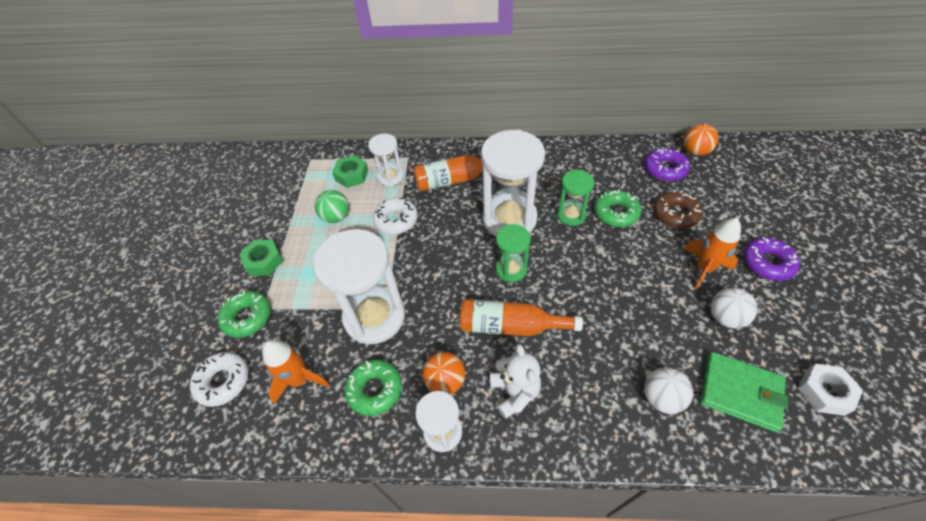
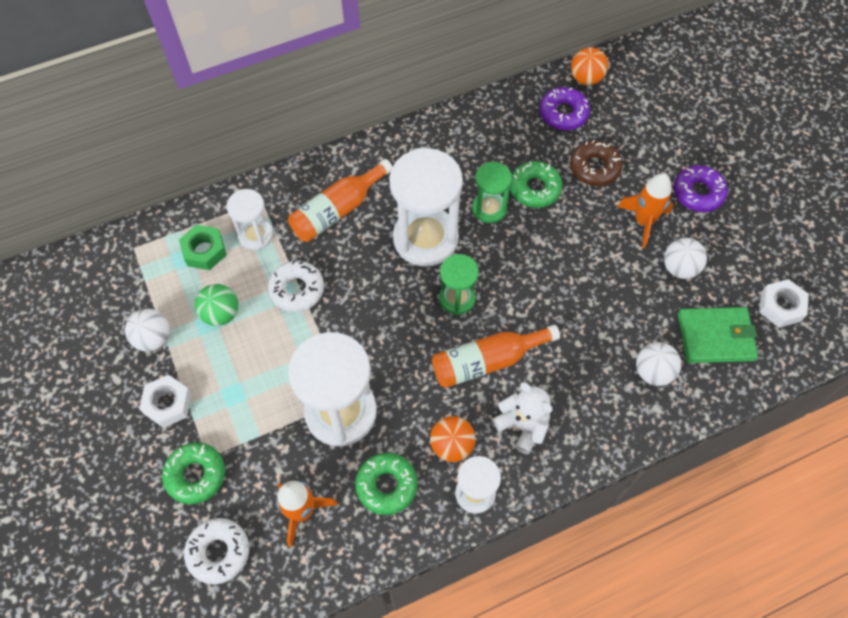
camera: 30 degrees left, 10 degrees up
(264, 261) = (168, 404): green nut -> white nut
(284, 216) = (153, 338): none -> white ball

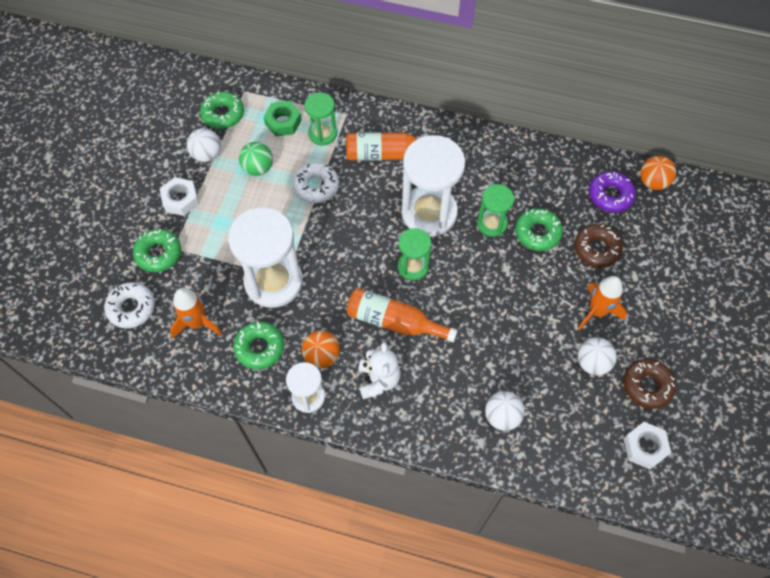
camera: 40 degrees right, 0 degrees up
(132, 286) = (223, 114): none -> green donut
(255, 235) = (322, 134): white hourglass -> green hourglass
(698, 193) = (660, 322): purple donut -> none
(715, 337) = (572, 429): green wallet -> none
(736, 254) = (647, 386): none -> brown donut

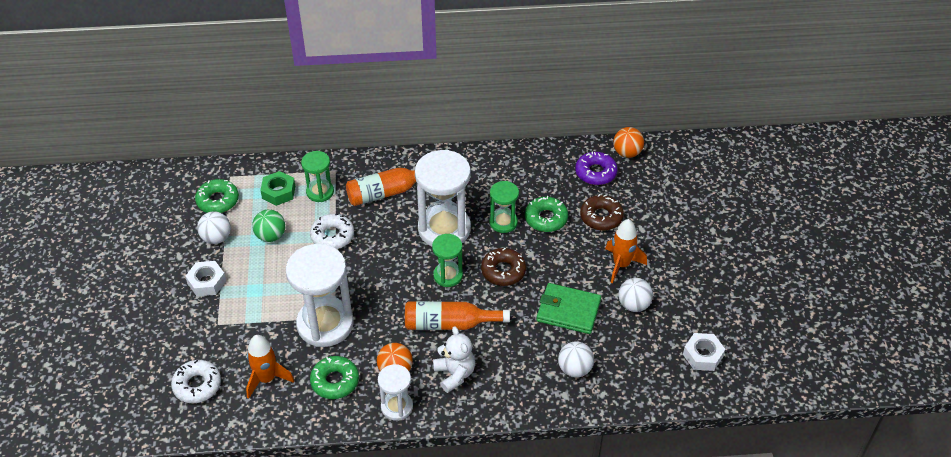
camera: 20 degrees left, 15 degrees down
(158, 253) = (204, 332): green donut -> none
(521, 347) = (568, 311): none -> green wallet
(647, 386) = (685, 308): brown donut -> brown donut (503, 271)

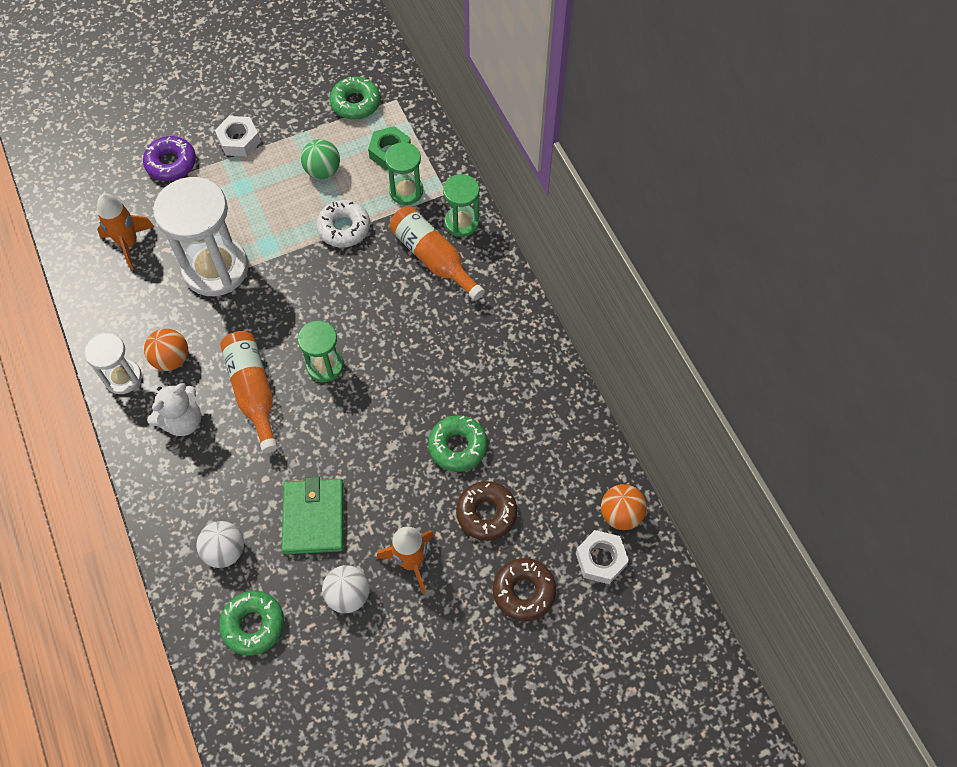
camera: 70 degrees right, 15 degrees up
(197, 385) = (105, 187): white donut -> none
(216, 238) = (302, 124): white ball -> none
(335, 381) = (141, 306): green donut -> green donut (253, 625)
(444, 229) = (397, 337): white hourglass -> none
(503, 222) = (432, 399): green hourglass -> green hourglass (462, 222)
(503, 271) = (352, 424): brown donut -> brown donut (524, 591)
(595, 173) = (565, 484): purple donut -> purple donut (171, 163)
(702, 355) = (290, 705): white nut -> white nut (600, 559)

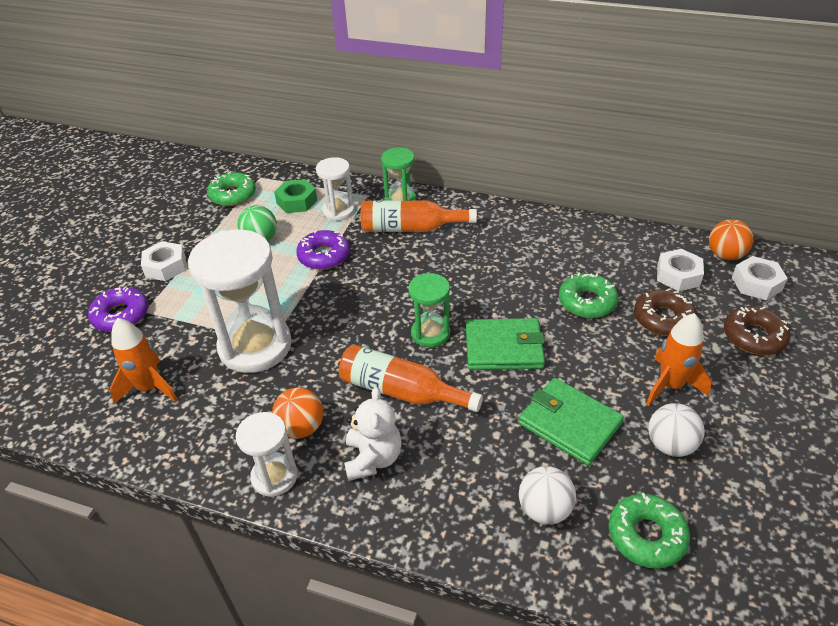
camera: 45 degrees left, 20 degrees down
(344, 228) = (324, 256): white donut -> purple donut
(353, 424) = (503, 347): none -> green wallet
(406, 191) = (338, 211): green hourglass -> white hourglass
(555, 493) = (678, 275): none -> white nut

